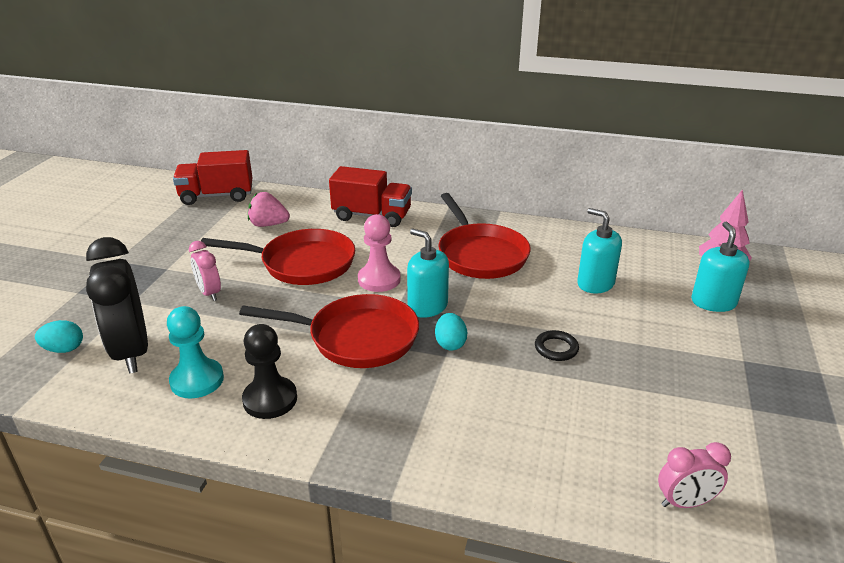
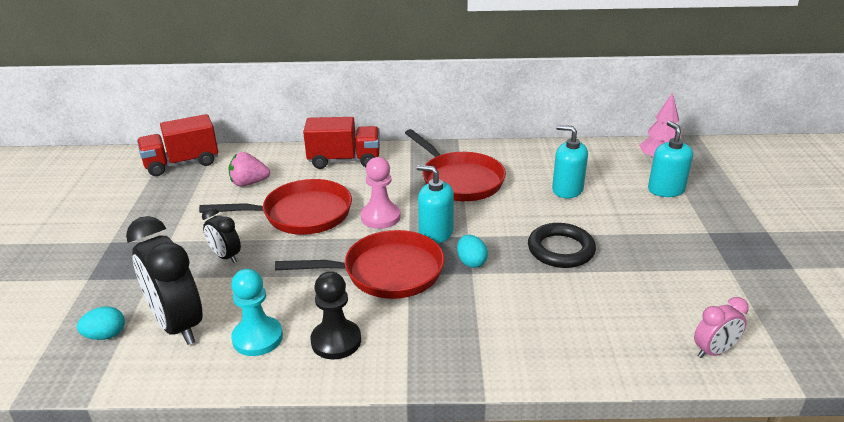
camera: 15 degrees left, 0 degrees up
(209, 293) = (225, 256): pink clock -> black clock
(556, 348) = (561, 250): black ring -> black ring, size x1.75

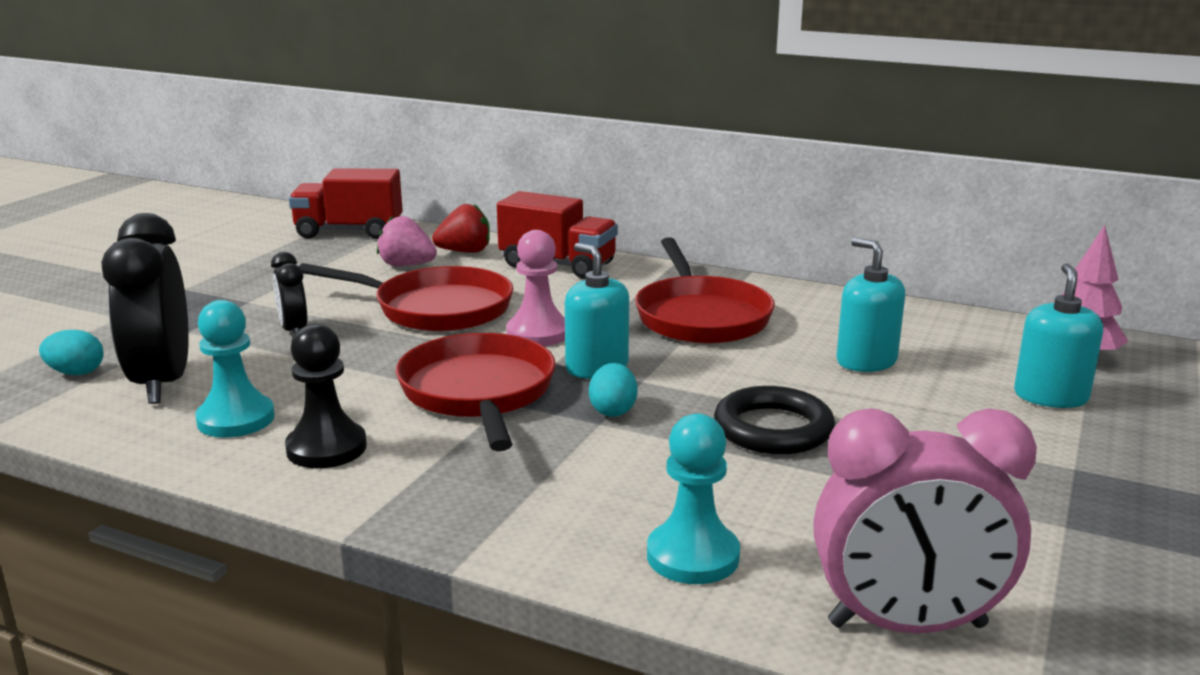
camera: 25 degrees right, 10 degrees down
(277, 163) = (465, 252): none -> red strawberry
(387, 272) = (478, 393): red pan -> red pan turned 120 degrees counterclockwise
(592, 346) = (692, 556): none -> turquoise pawn
(713, 351) = (907, 625): pink clock -> pink clock, size x1.92

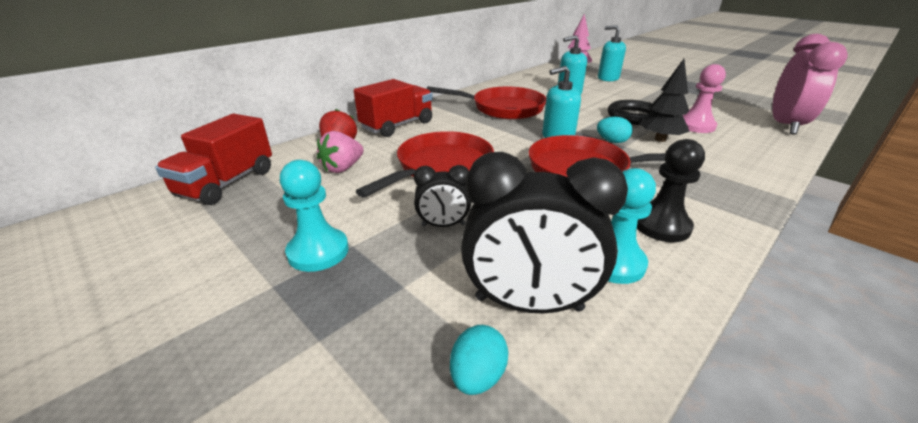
camera: 70 degrees left, 10 degrees up
(538, 333) = (503, 144): pink pawn -> pink pawn (695, 126)
(659, 454) = (660, 139): none -> black tree
(692, 556) = (754, 147): turquoise pawn -> turquoise pawn (318, 251)

